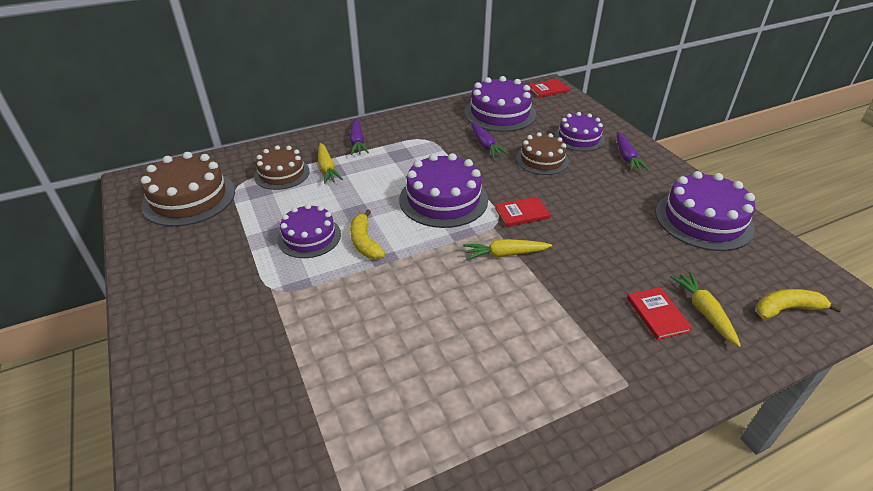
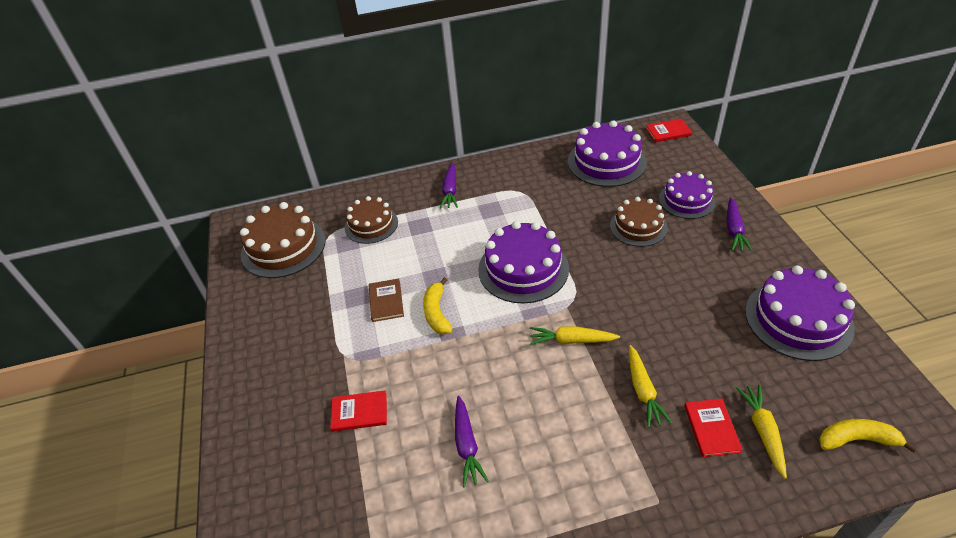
camera: 15 degrees right, 5 degrees up
(309, 237) = (386, 301): purple cake -> brown book
(327, 168) = (415, 222): yellow carrot -> yellow carrot (643, 391)
(485, 145) = (581, 203): purple carrot -> purple carrot (467, 445)
(522, 213) = (600, 293): red book -> red book (359, 412)

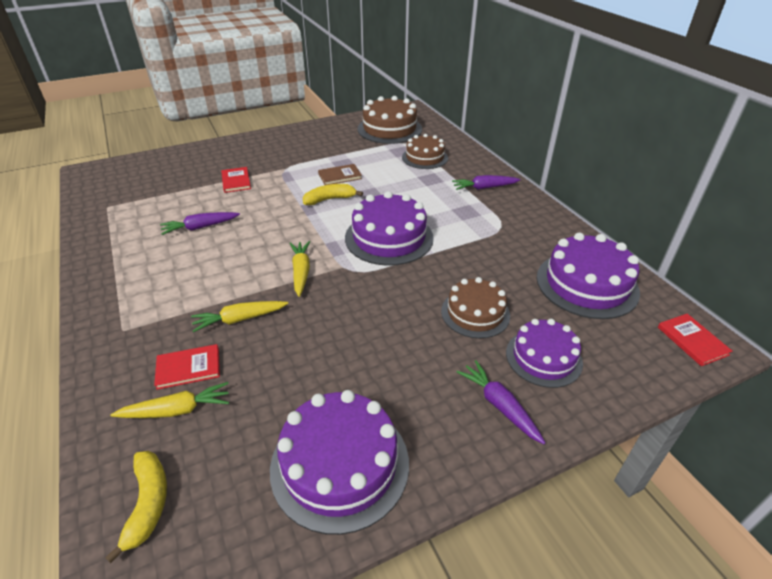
camera: 75 degrees right, 5 degrees down
(734, 230) = (499, 405): purple carrot -> purple carrot turned 60 degrees clockwise

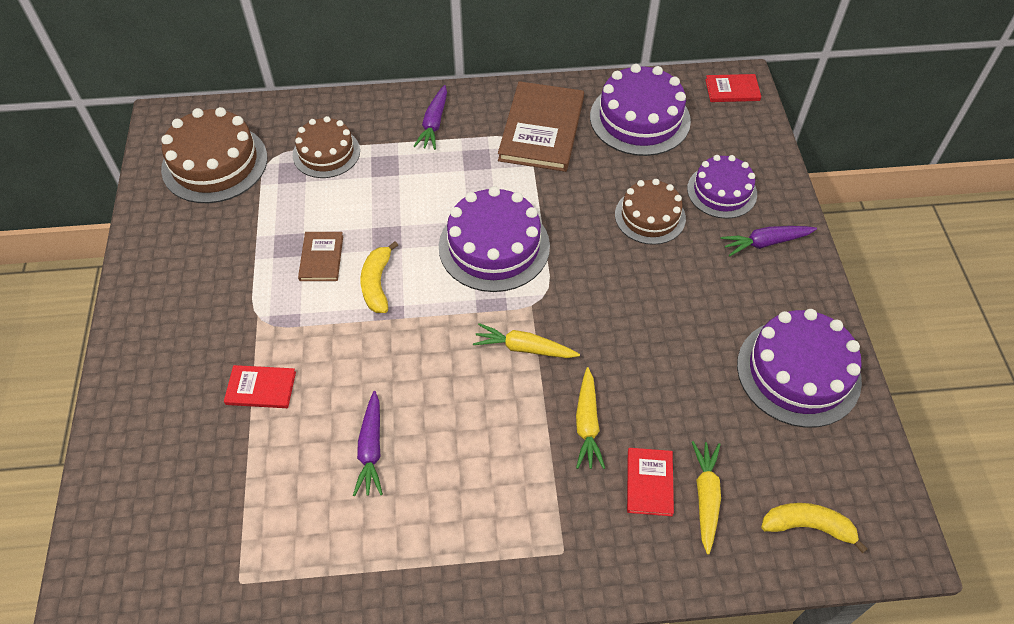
camera: 70 degrees left, 15 degrees up
(522, 234) = (542, 129): none -> brown book

